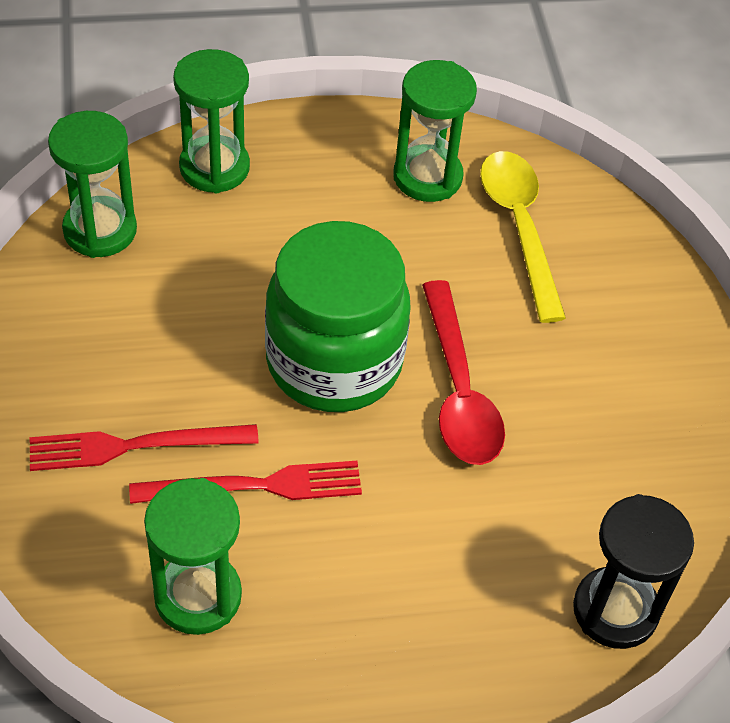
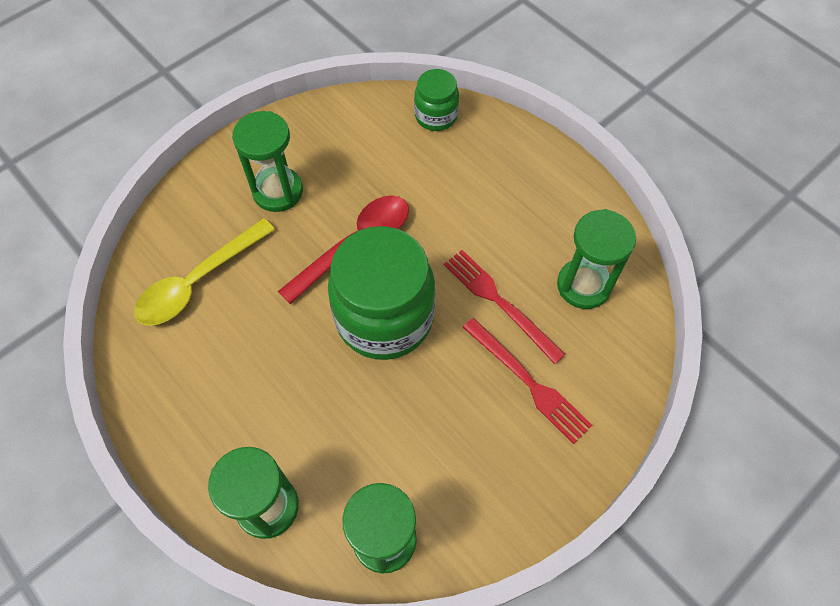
camera: 120 degrees left, 10 degrees up
(427, 177) = (184, 360): green hourglass -> green hourglass (278, 191)
(615, 610) = (436, 116): black hourglass -> green jar

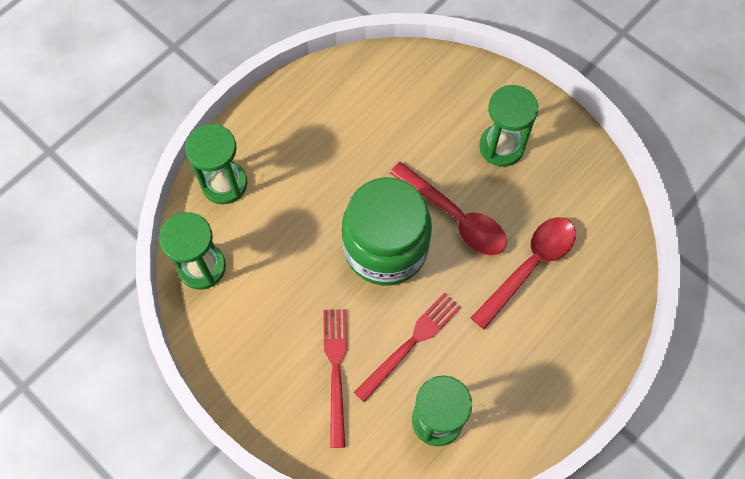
camera: 85 degrees right, 5 degrees up
(198, 282) = (404, 102): yellow spoon -> none
(421, 183) = (530, 266): none -> red spoon
(436, 116) = (614, 274): green jar -> none
(528, 382) = (336, 371): red fork -> red fork turned 135 degrees clockwise

